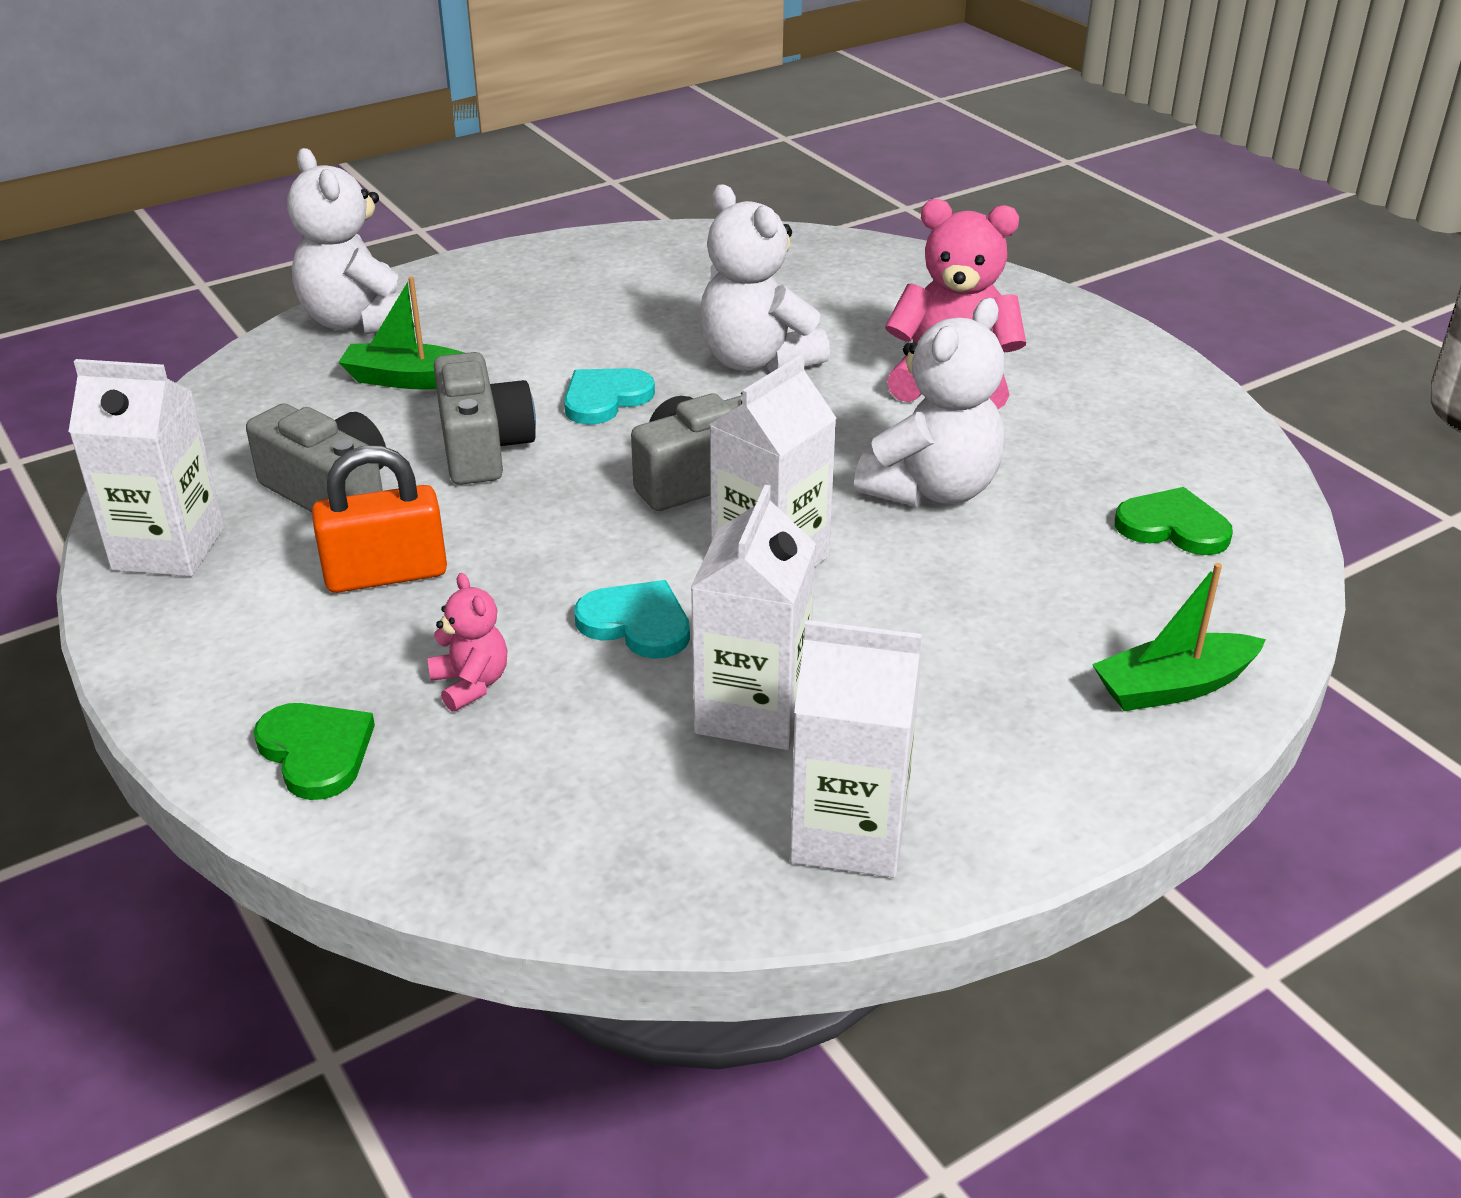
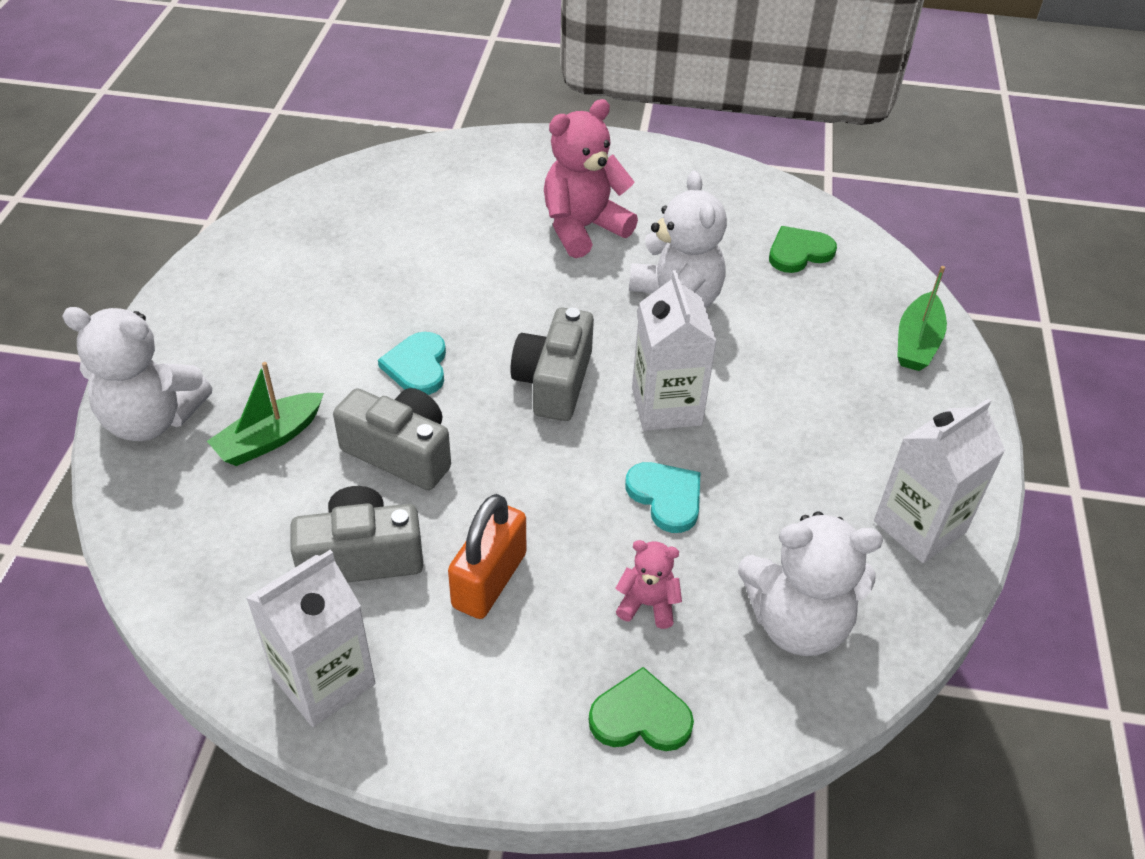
camera: 50 degrees left, 10 degrees up
(636, 623) = (666, 497): turquoise heart -> turquoise heart turned 75 degrees clockwise
(752, 711) = (791, 500): white carton -> none
(757, 361) = (461, 280): white teddy bear -> white teddy bear (797, 623)

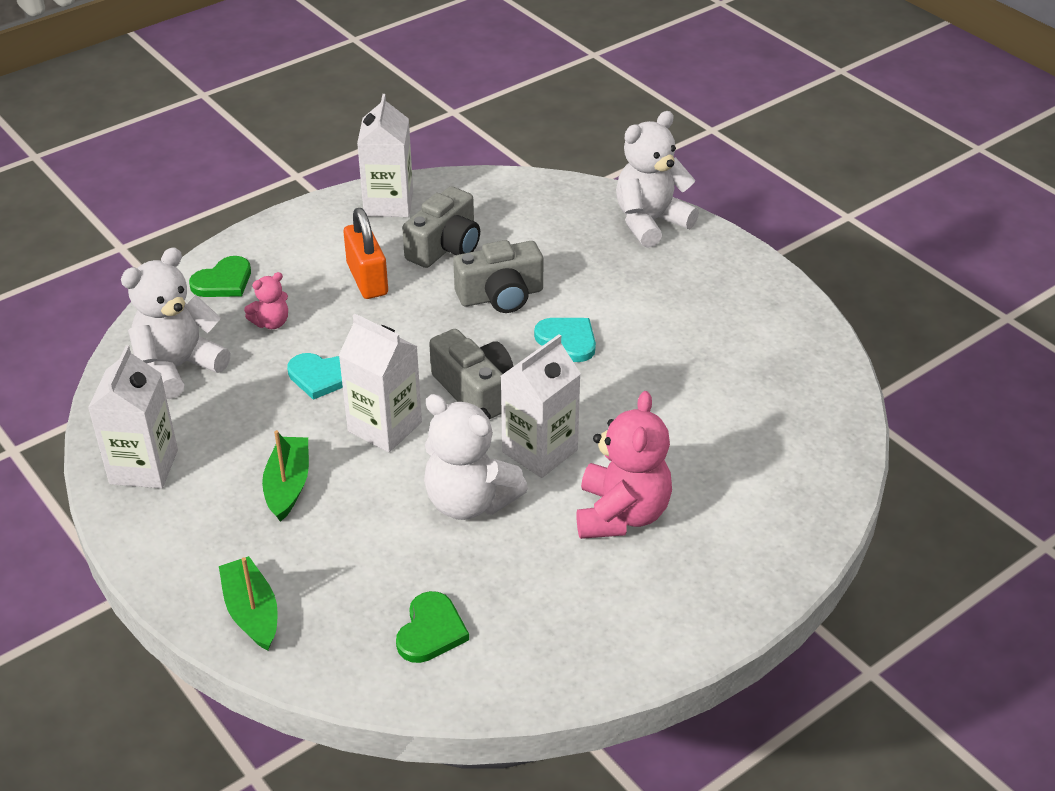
camera: 135 degrees right, 5 degrees down
(269, 439) = (578, 255): green boat -> green boat (288, 485)
(574, 302) = (540, 451): none -> white carton

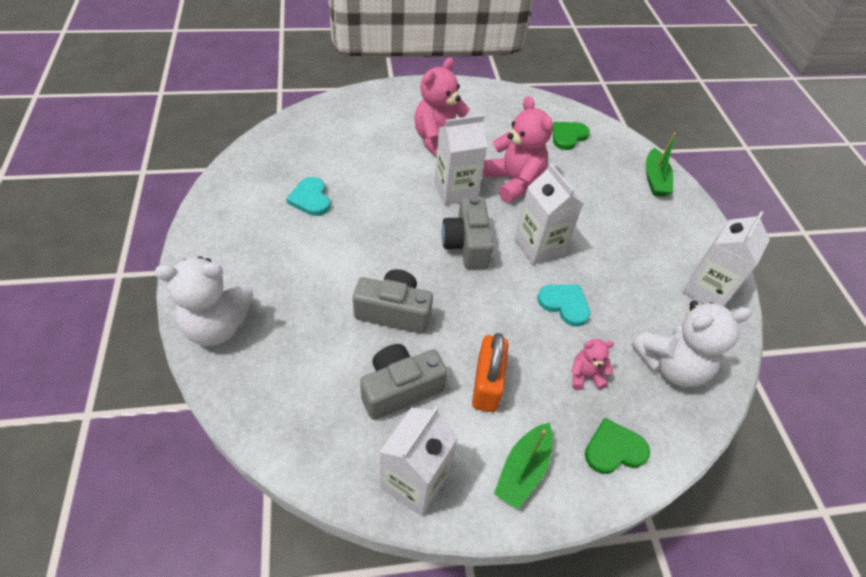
camera: 155 degrees left, 10 degrees up
(288, 485) = (615, 236): green boat -> green boat (523, 470)
(469, 501) = (514, 182): white teddy bear -> pink teddy bear
(568, 340) = (378, 251): turquoise heart -> turquoise heart (310, 198)

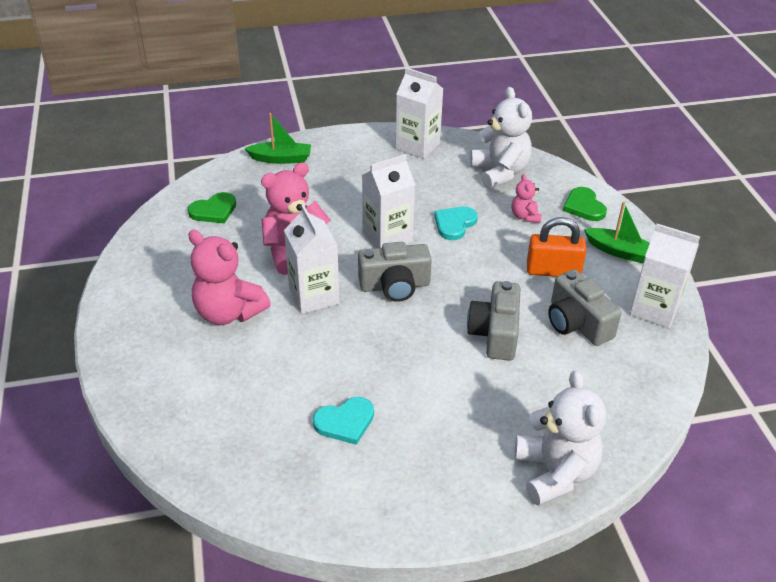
camera: 90 degrees left, 10 degrees down
(568, 136) = (214, 210): green heart -> green heart turned 75 degrees counterclockwise

